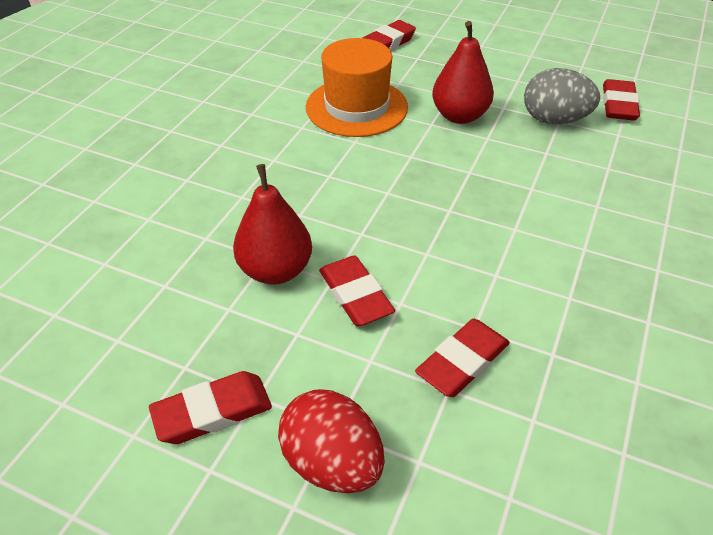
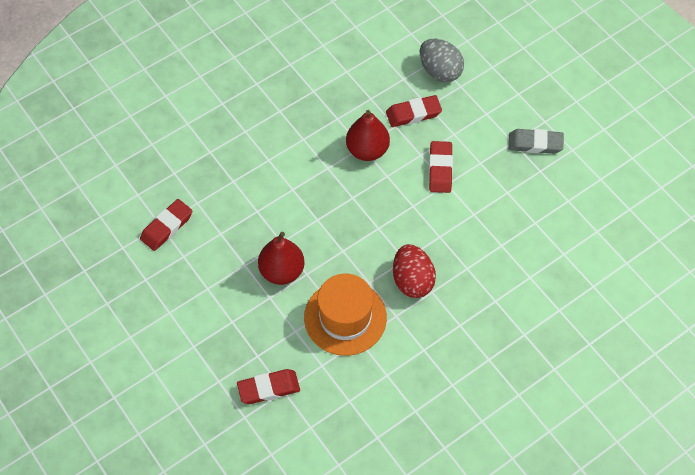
camera: 150 degrees left, 15 degrees up
(212, 412) = (535, 143): red eraser -> grey eraser
(276, 270) = (472, 203): red pear -> red pear (367, 150)
(332, 463) = (495, 101): red egg -> red egg (412, 280)
(554, 120) = (224, 235): grey egg -> grey egg (440, 71)

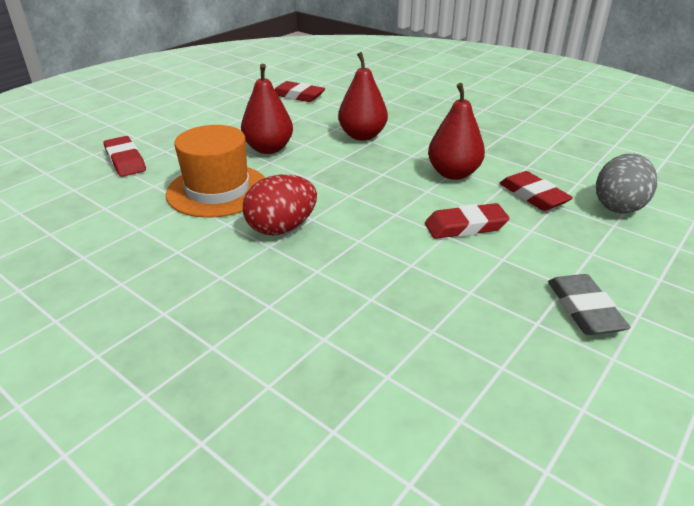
camera: 75 degrees right, 25 degrees down
(280, 194) = (362, 136): none -> red pear

